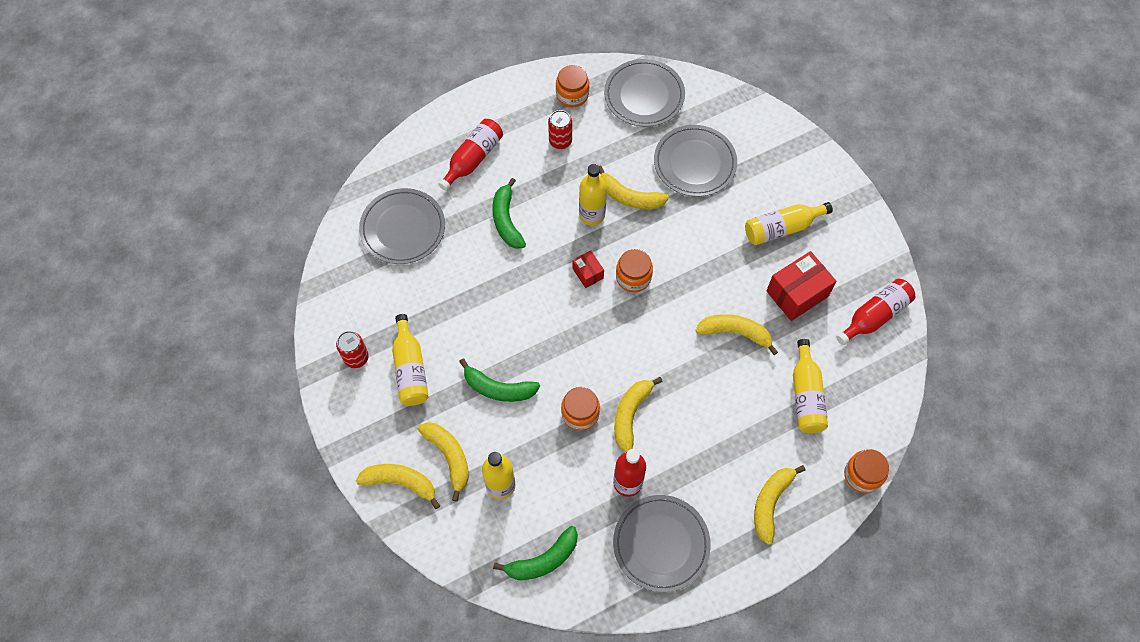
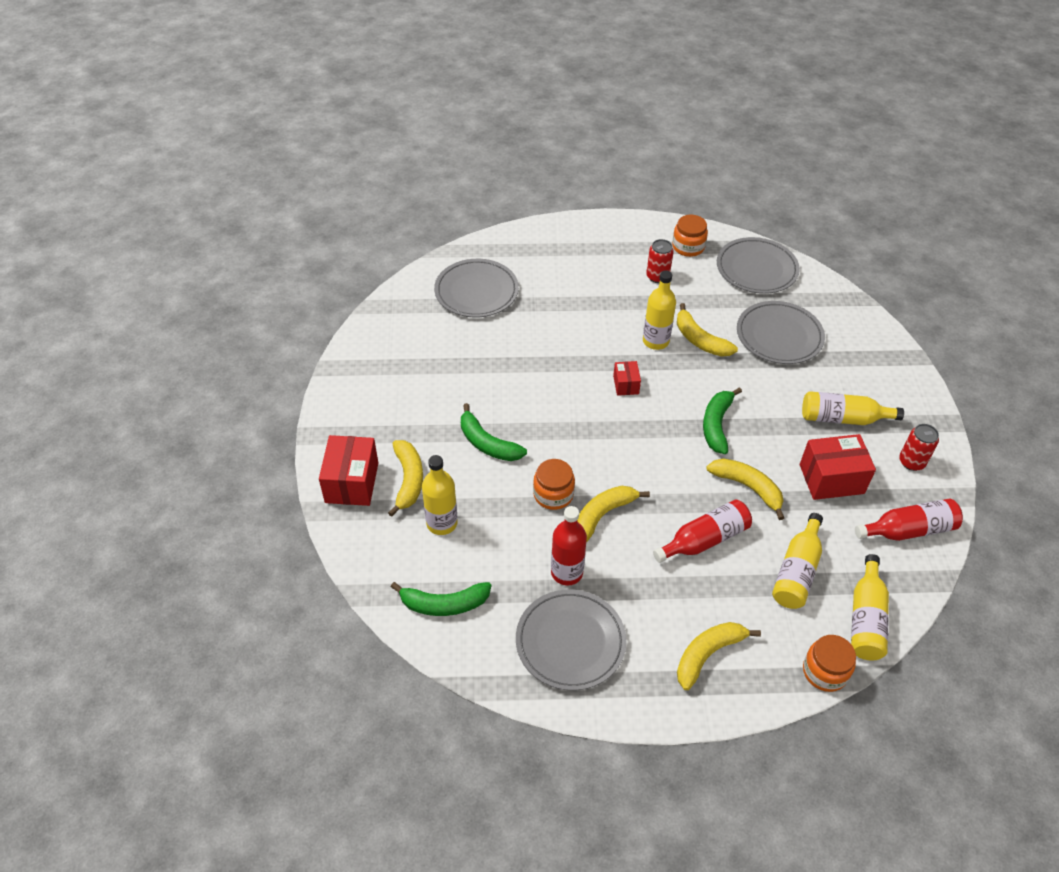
camera: 25 degrees right, 15 degrees down
(356, 358) = (375, 371): red can -> red can (911, 462)
(401, 482) = (352, 482): yellow banana -> red box
(410, 369) = (417, 397): yellow bottle -> yellow bottle (865, 618)
(473, 159) = (569, 263): red bottle -> red bottle (704, 540)
(506, 220) = (573, 318): green banana -> green banana (716, 425)
(633, 277) = (668, 404): orange jar -> none

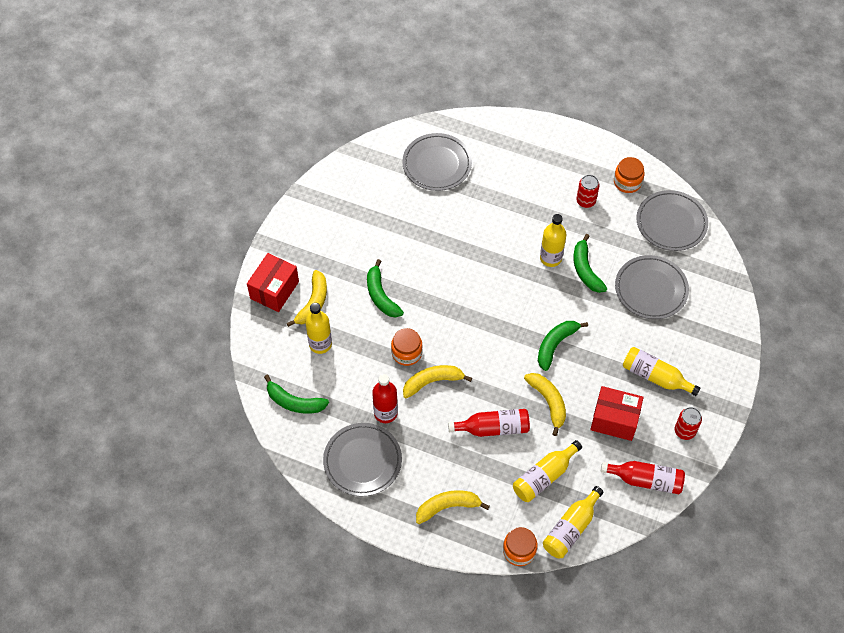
camera: 25 degrees right, 10 degrees up
(626, 385) = (506, 286): red box -> none
(700, 340) = (585, 270): yellow banana -> green banana

